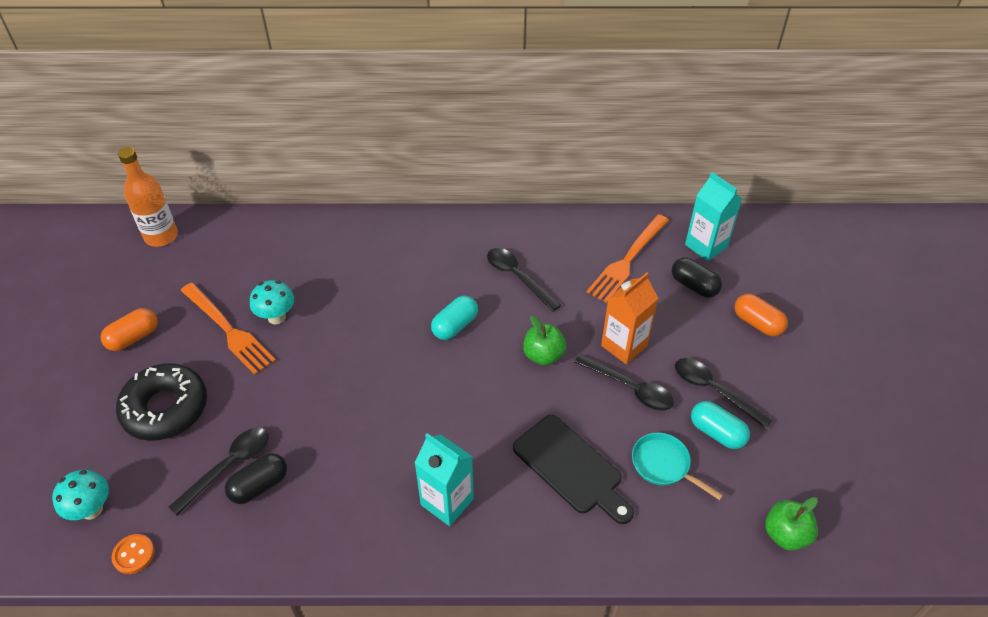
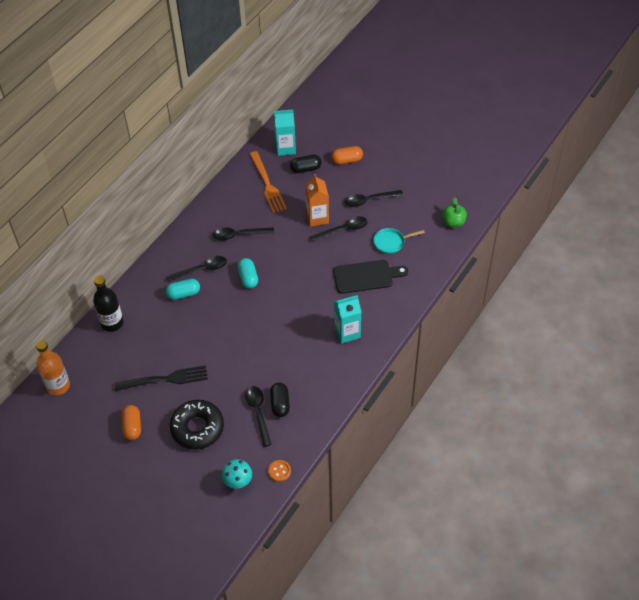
camera: 55 degrees left, 5 degrees up
(229, 330) = (166, 379): orange fork -> black fork
(276, 317) = (175, 353): turquoise mushroom -> none
(285, 233) = (112, 323): none -> black bottle
(430, 271) = (201, 270): none -> black spoon
(543, 355) = (297, 252): green apple -> none
(717, 432) = (390, 213): turquoise capsule -> turquoise capsule (183, 293)

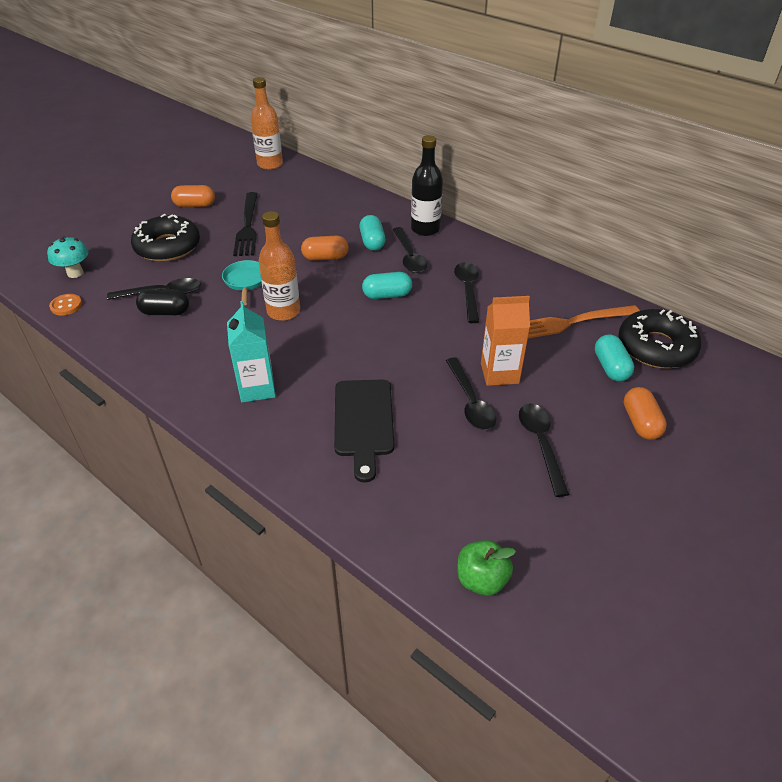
camera: 95 degrees right, 10 degrees down
(112, 323) = (341, 194): black bottle -> black bottle (425, 229)
(206, 320) = (325, 257): none -> orange capsule
(272, 333) = (283, 311): none -> orange bottle
(286, 148) = (656, 347): turquoise carton -> black donut
(306, 169) = (610, 367): black capsule -> turquoise capsule
(391, 242) = (436, 465): turquoise pan -> turquoise pan (245, 281)

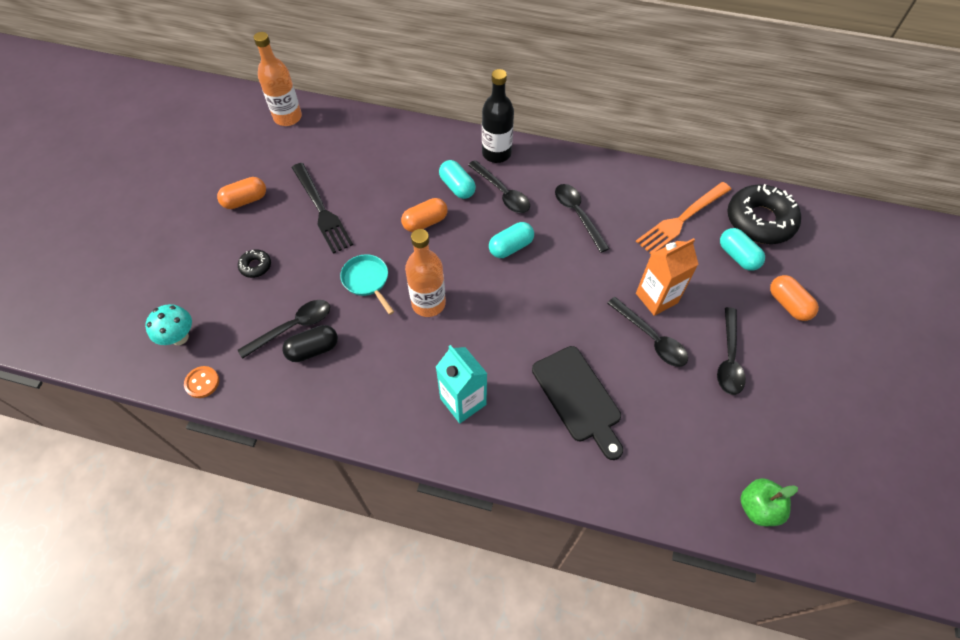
camera: 25 degrees left, 15 degrees up
(167, 247) = (255, 266): black donut -> black donut, size x0.44
(541, 444) = (728, 358): black spoon -> black spoon turned 135 degrees counterclockwise

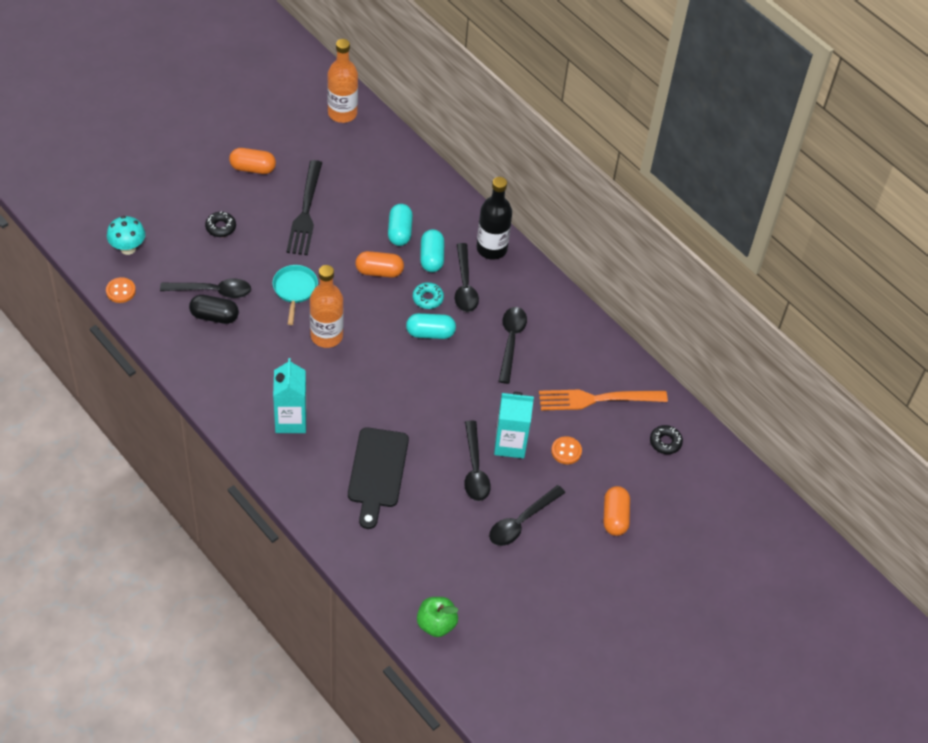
camera: 30 degrees right, 5 degrees down
(483, 220) = (428, 298): none -> turquoise donut
(656, 298) = (510, 444): orange carton -> turquoise carton
(701, 275) = (566, 451): none -> orange button
(737, 256) = (613, 456): turquoise capsule -> turquoise capsule (399, 232)
(760, 221) = (665, 442): black donut -> black donut, size x0.44

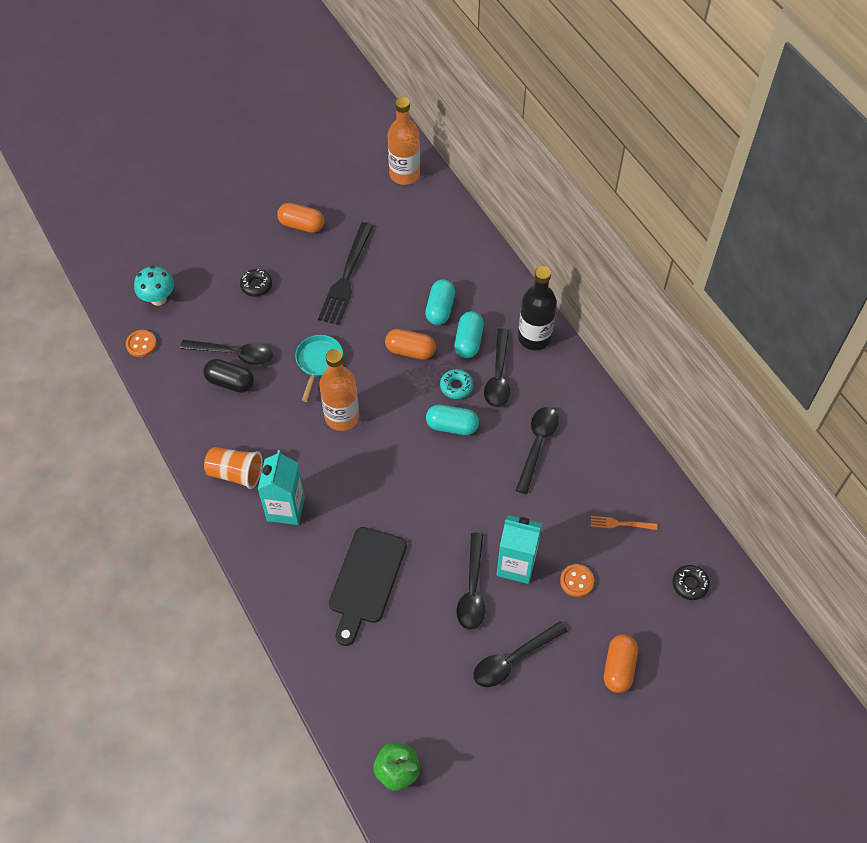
camera: 15 degrees right, 5 degrees up
(237, 395) = (236, 473): none -> orange cup
(596, 399) = (620, 524): orange fork -> orange fork, size x0.47

